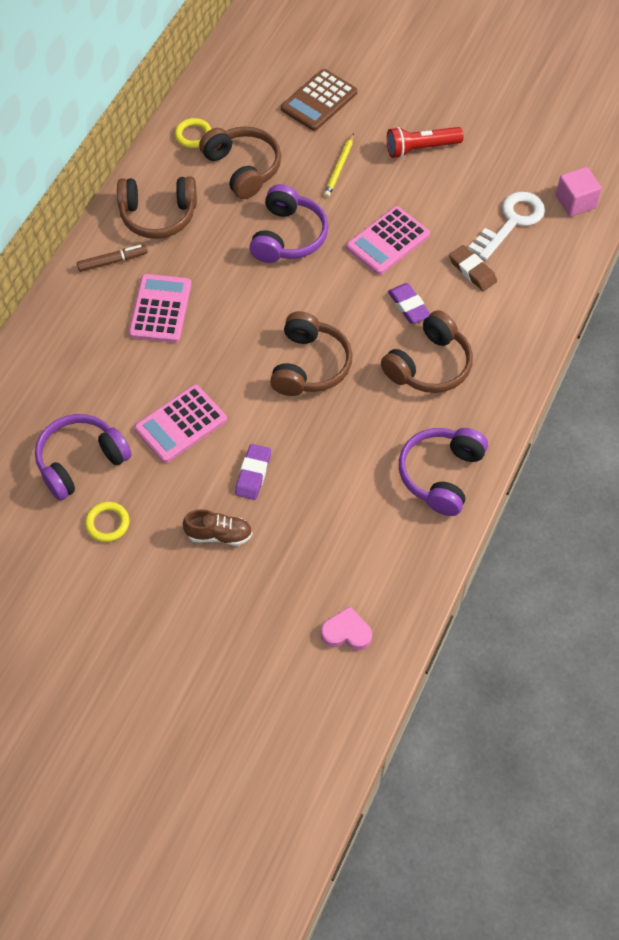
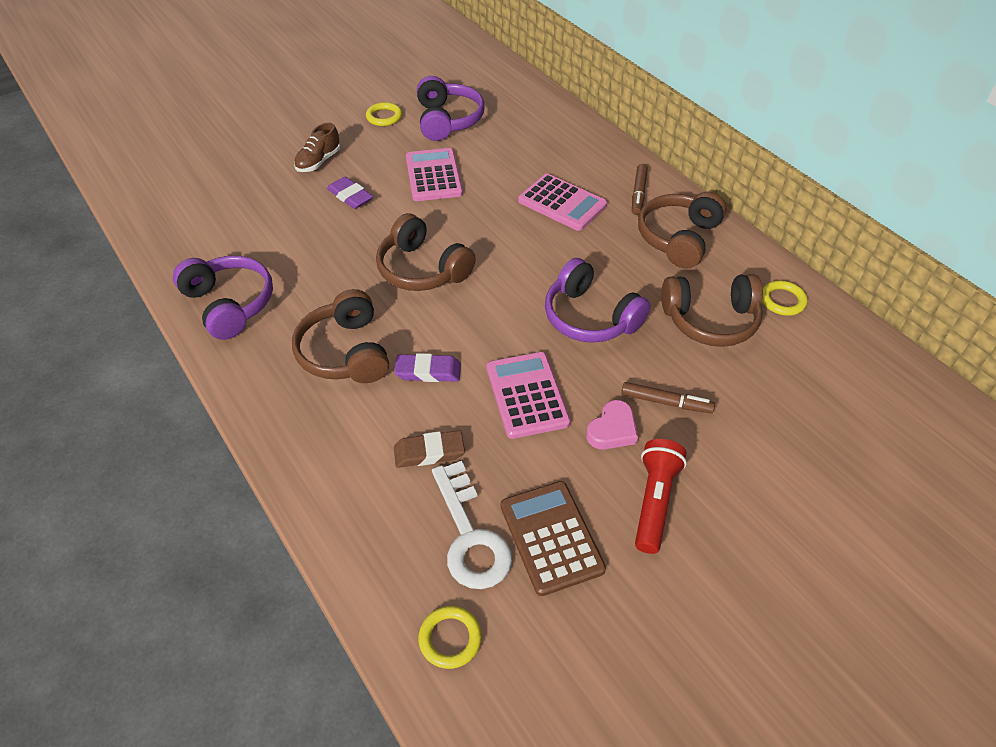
camera: 120 degrees right, 10 degrees down
(319, 101) = (793, 433): brown calculator -> brown calculator (551, 537)
(339, 168) = (666, 402): yellow pencil -> brown marker
(346, 632) = (172, 192): pink heart -> pink heart (612, 430)
(575, 202) = (450, 639): pink cube -> yellow ring

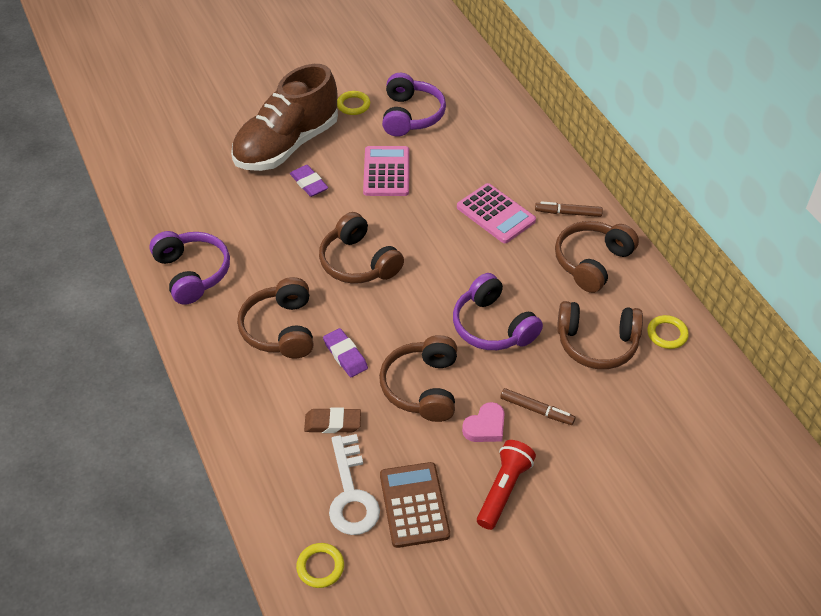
camera: 10 degrees right, 0 degrees up
(318, 161) = (287, 145): brown shoe -> brown shoe, size x2.41
(428, 371) = (345, 355): purple eraser -> purple eraser turned 45 degrees clockwise
(527, 395) = (422, 387): pink calculator -> brown headphones
(638, 193) = (568, 213): brown marker -> brown marker turned 75 degrees clockwise

